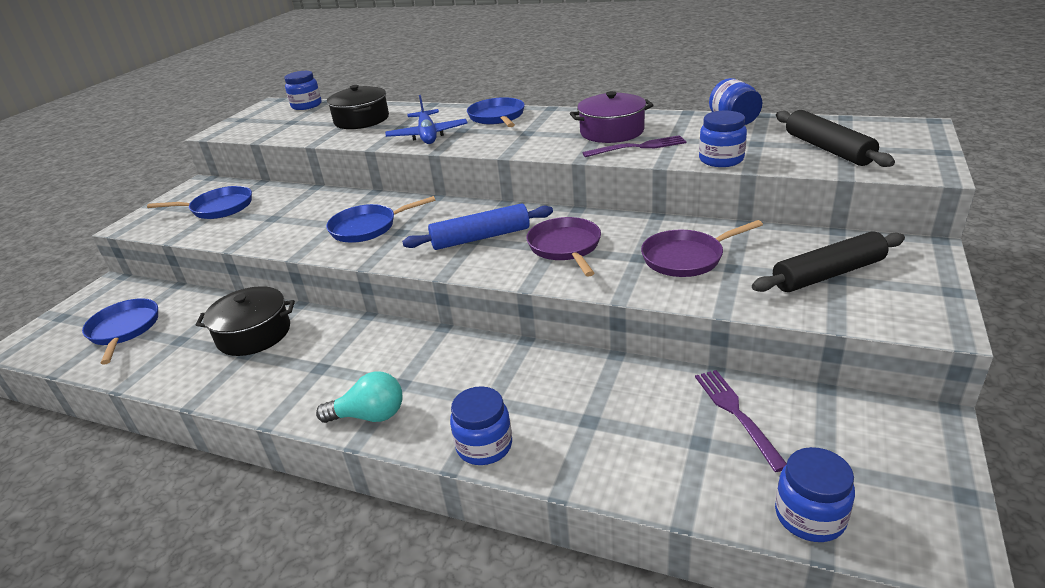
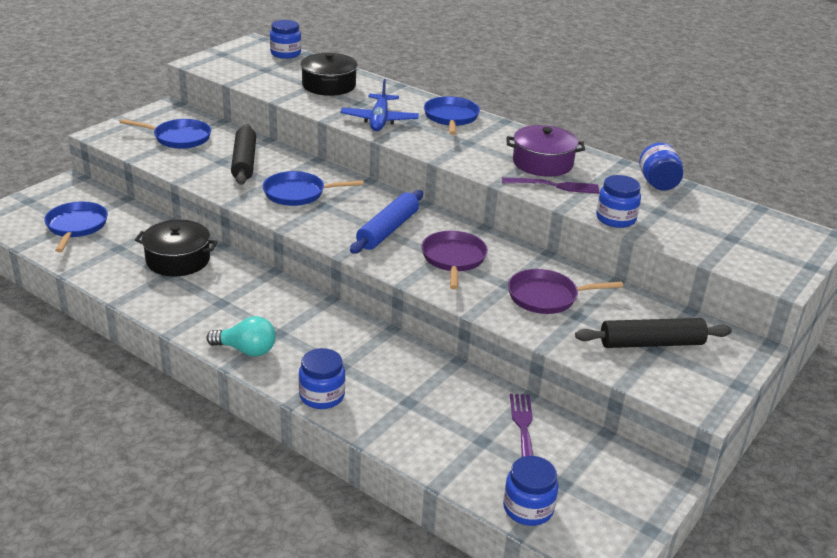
camera: 10 degrees right, 0 degrees up
(480, 238) = (388, 230): blue rolling pin -> blue rolling pin turned 60 degrees counterclockwise
(828, 149) = (715, 235): black rolling pin -> black rolling pin (244, 162)

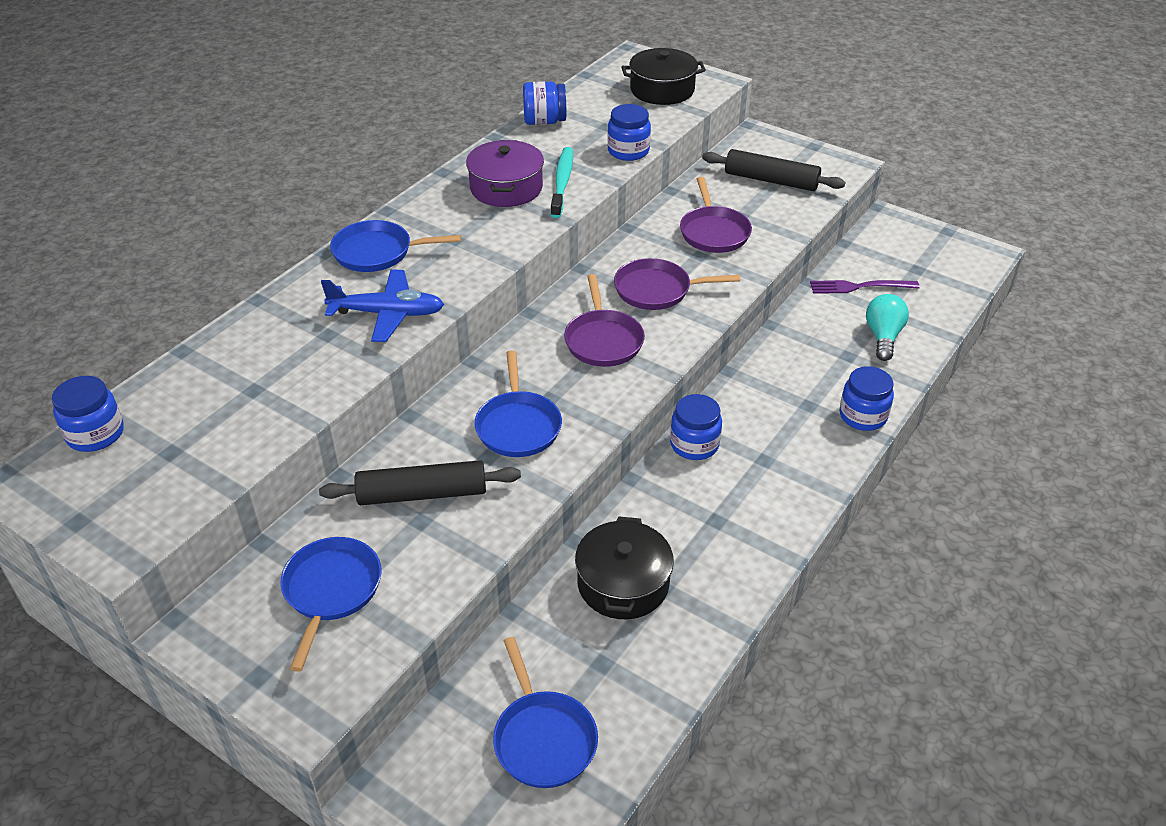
camera: 90 degrees left, 10 degrees up
(76, 226) = (543, 738): blue pan -> blue pan turned 105 degrees counterclockwise
(246, 350) = (805, 484): turquoise light bulb -> turquoise light bulb (883, 337)
(329, 85) = (253, 371): black pot -> black pot (662, 90)
(388, 230) = (603, 340): blue rolling pin -> purple pan
(528, 508) = (955, 288): blue jar -> blue jar (694, 444)
(555, 186) = (562, 182): purple fork -> turquoise toothbrush
(651, 343) = (771, 180): black rolling pin -> black rolling pin turned 60 degrees counterclockwise

